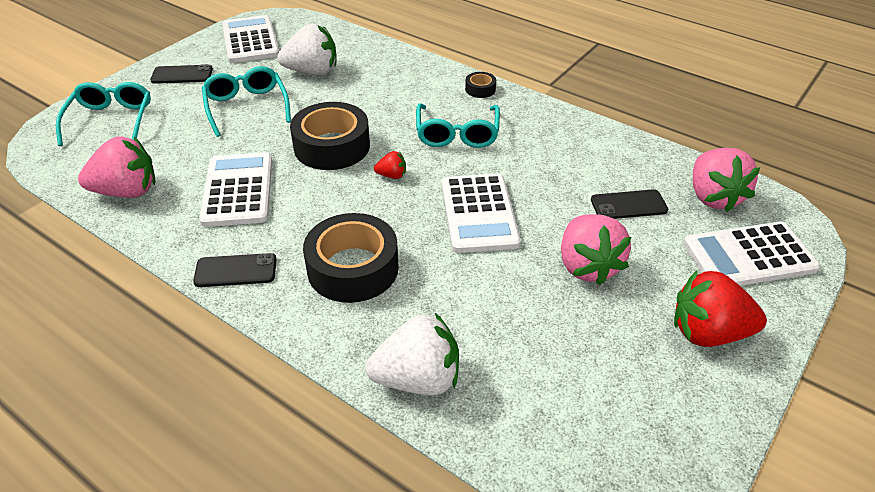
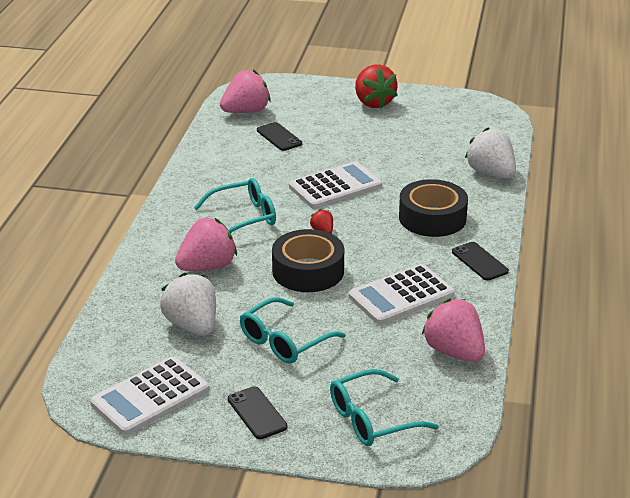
camera: 115 degrees left, 10 degrees down
(480, 89) = (164, 223): black tape -> none
(587, 266) = (352, 141): pink strawberry -> pink strawberry (207, 267)
(749, 256) = (297, 97): white calculator -> none

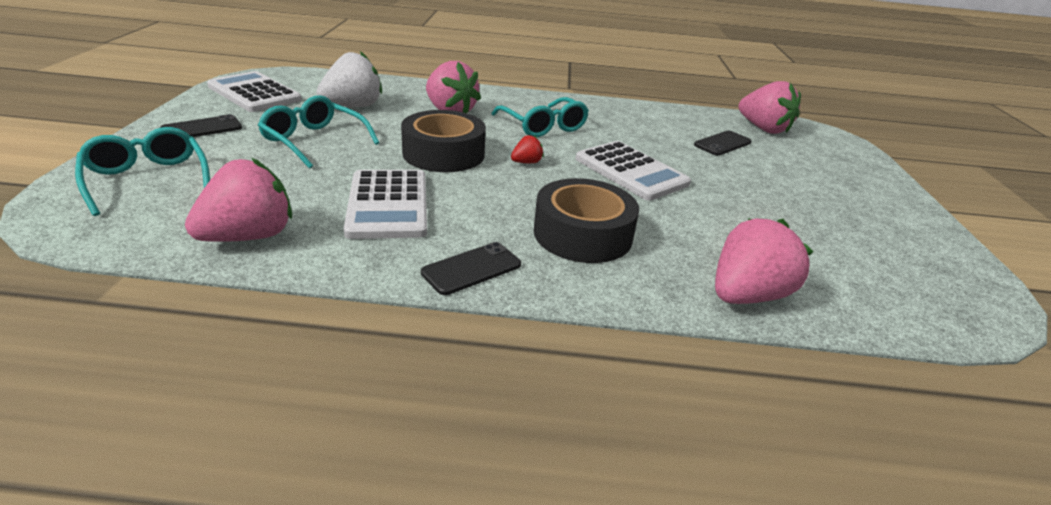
camera: 80 degrees right, 0 degrees up
(373, 103) = (871, 201): red strawberry -> none
(401, 295) = (388, 204): white calculator -> white calculator turned 150 degrees counterclockwise
(491, 173) = (746, 295): white strawberry -> pink strawberry

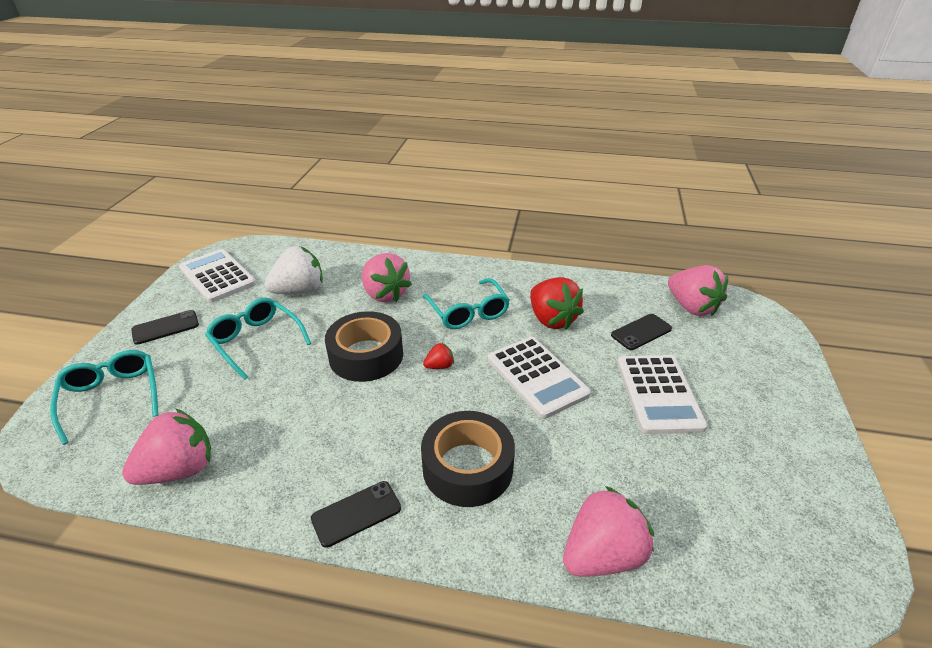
camera: 10 degrees right, 5 degrees up
(388, 204) = (302, 427): white calculator -> white calculator (658, 394)
(631, 133) = (551, 319): none -> red strawberry

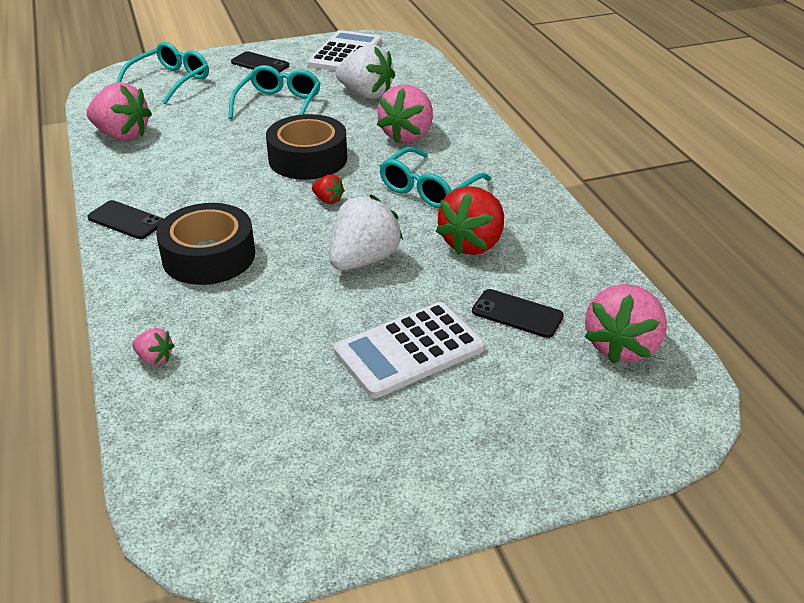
camera: 60 degrees right, 0 degrees up
(537, 376) = (363, 260): white calculator -> white strawberry
(602, 554) = (154, 358): pink strawberry -> pink strawberry, size x0.47

